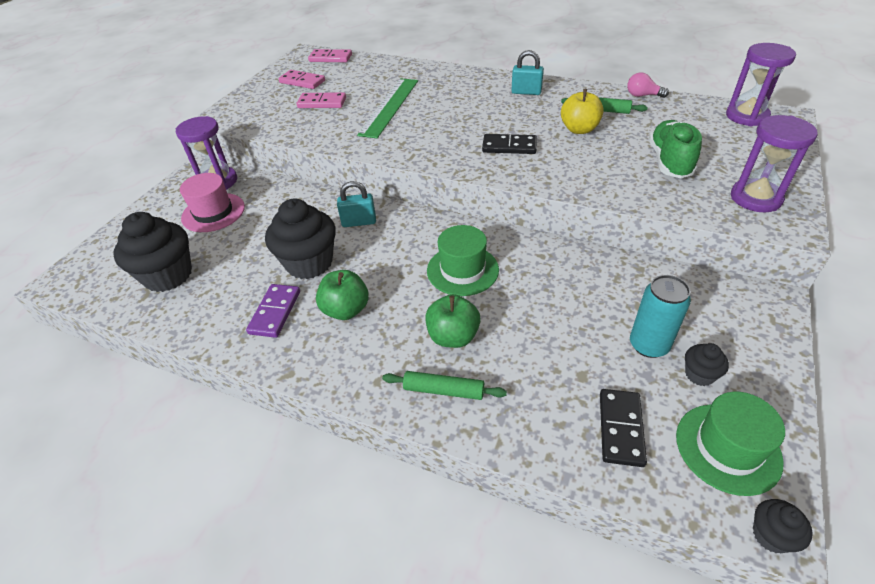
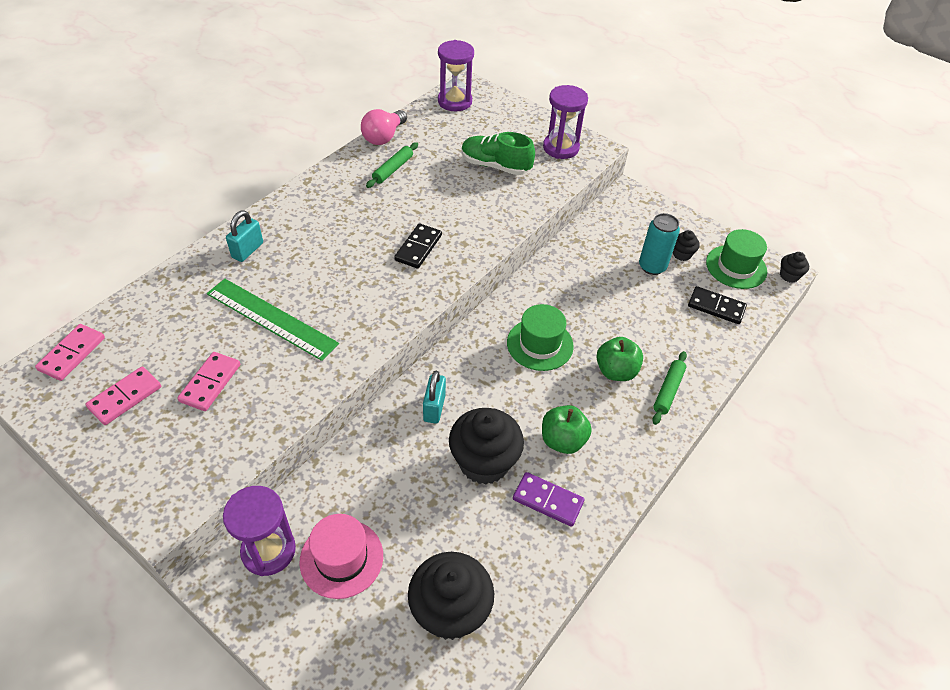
camera: 80 degrees left, 5 degrees up
(526, 92) = (321, 204): turquoise padlock -> turquoise padlock (247, 250)
(579, 129) = (416, 195): yellow apple -> none
(642, 95) = (384, 137): pink light bulb -> pink light bulb, size x1.52

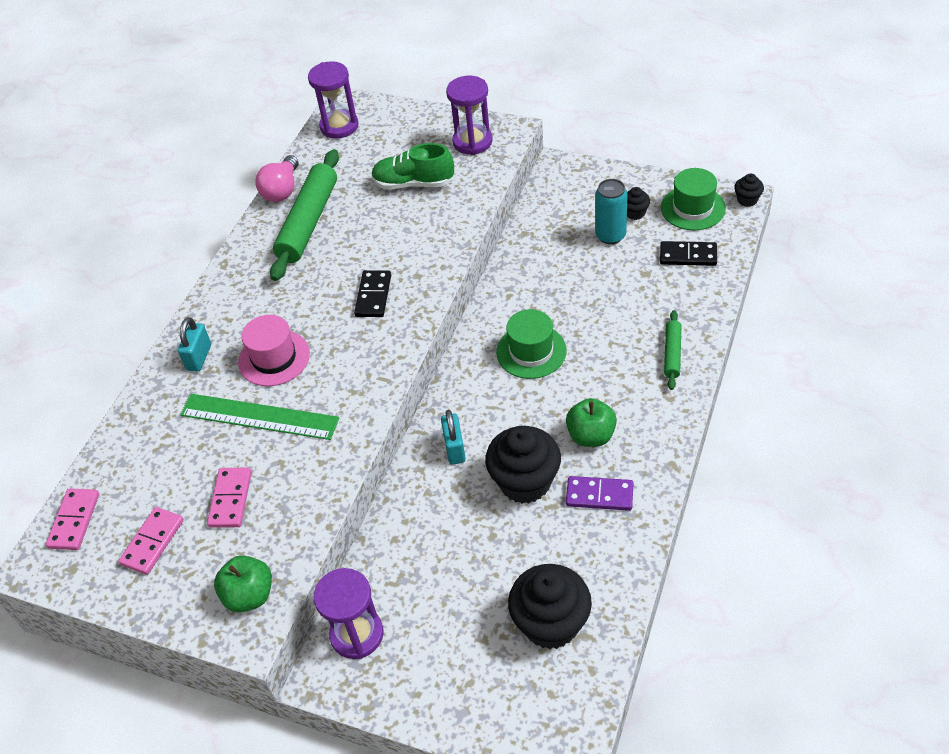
camera: 10 degrees left, 0 degrees up
(341, 558) = (429, 615): pink hat -> pink hat (274, 358)
(393, 169) = (308, 222): green rolling pin -> green rolling pin, size x2.00
(616, 371) = (615, 352): green apple -> green apple (249, 595)

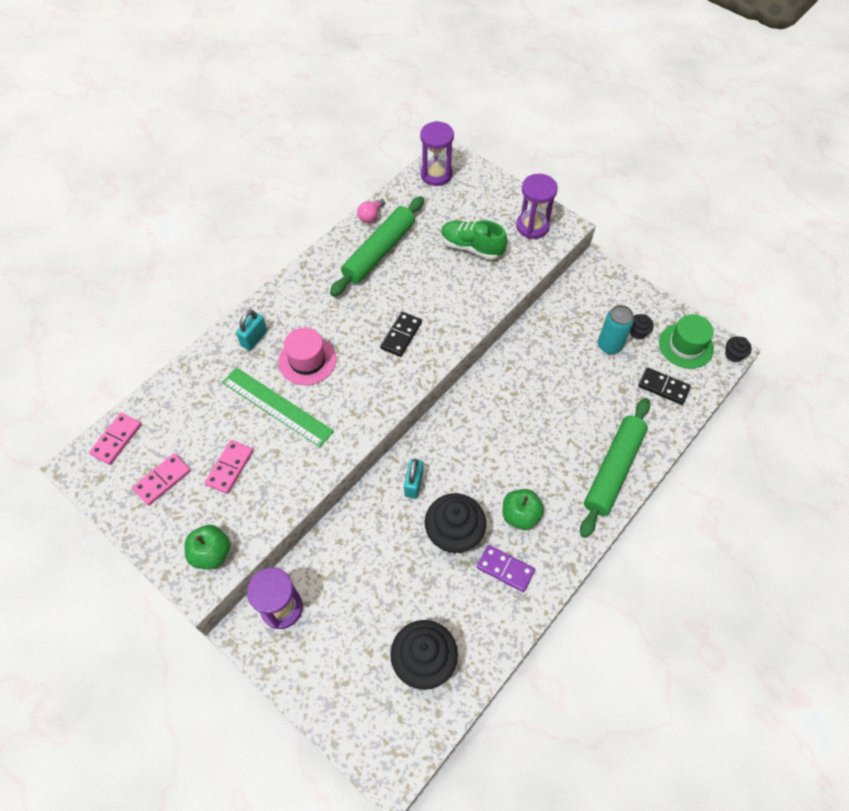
camera: 15 degrees right, 10 degrees up
(282, 190) = (371, 216): pink light bulb -> pink light bulb, size x0.66
(531, 351) = (505, 424): green hat -> none
(672, 354) = (613, 469): green rolling pin -> green rolling pin, size x2.00

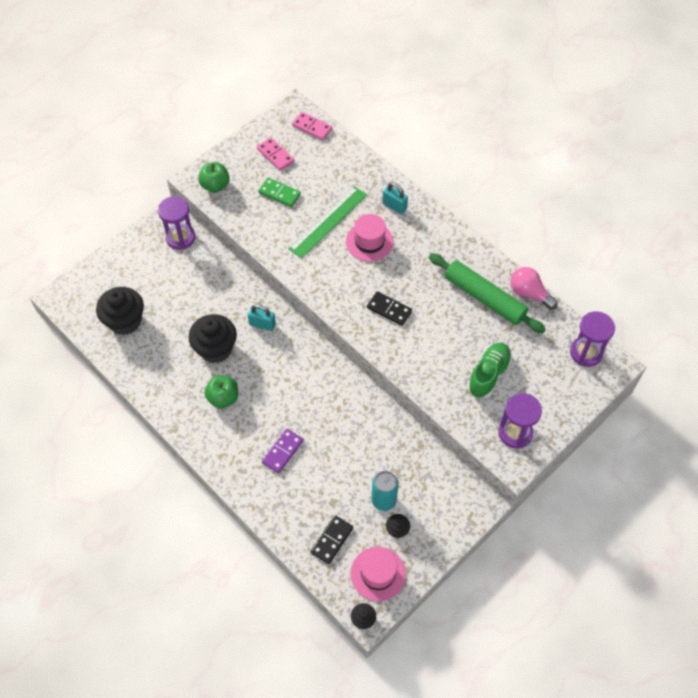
camera: 95 degrees right, 0 degrees up
(229, 467) = (279, 193): pink domino -> green domino
(371, 216) = (529, 293): pink light bulb -> pink light bulb, size x1.52
(505, 569) = (181, 381): purple domino -> purple domino (283, 451)
(613, 469) = (253, 477): green rolling pin -> none
(686, 345) = (378, 574): green hat -> pink hat

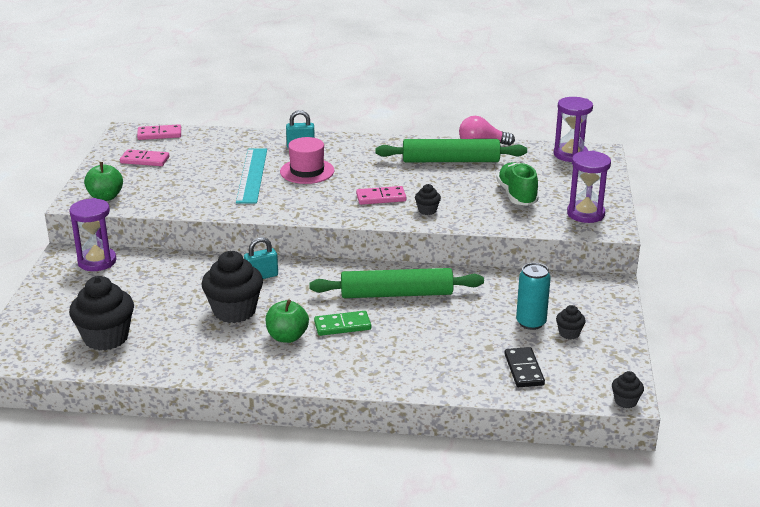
camera: 40 degrees left, 30 degrees down
(279, 193) = (180, 178): green domino -> green domino (342, 325)
(283, 451) = (396, 341): purple domino -> none
(327, 405) = (396, 294): none -> green rolling pin
(328, 222) = (252, 175): green ruler -> turquoise ruler
(378, 574) = (594, 367): pink hat -> none
(389, 309) = (381, 198): black domino -> pink domino
(406, 347) = (427, 210): none -> black cupcake

